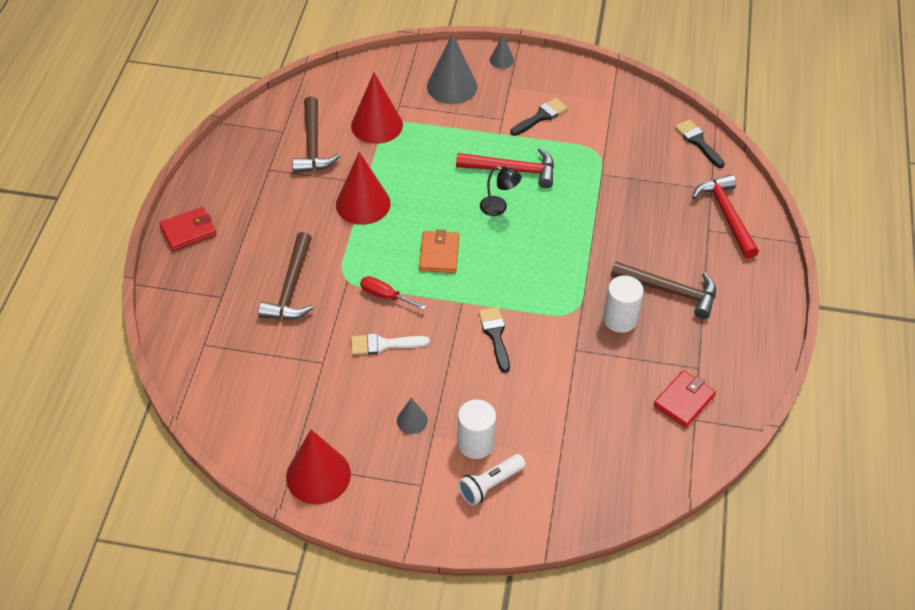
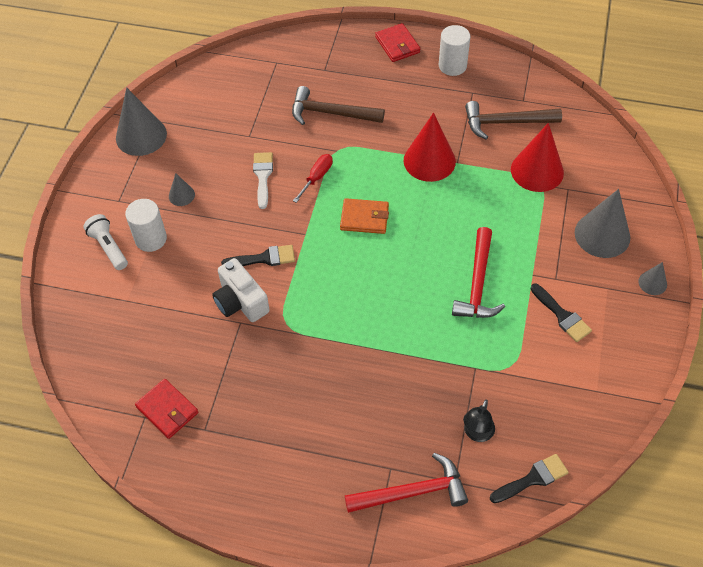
camera: 95 degrees right, 5 degrees up
(318, 475) = (141, 136): red cone -> grey cone
(499, 208) = (424, 269): black lamp -> black lamp (477, 434)
(551, 351) = (240, 302): none -> white camera
(620, 319) = (272, 364): white cylinder -> white cylinder (452, 66)
(670, 291) = (305, 416): brown hammer -> none

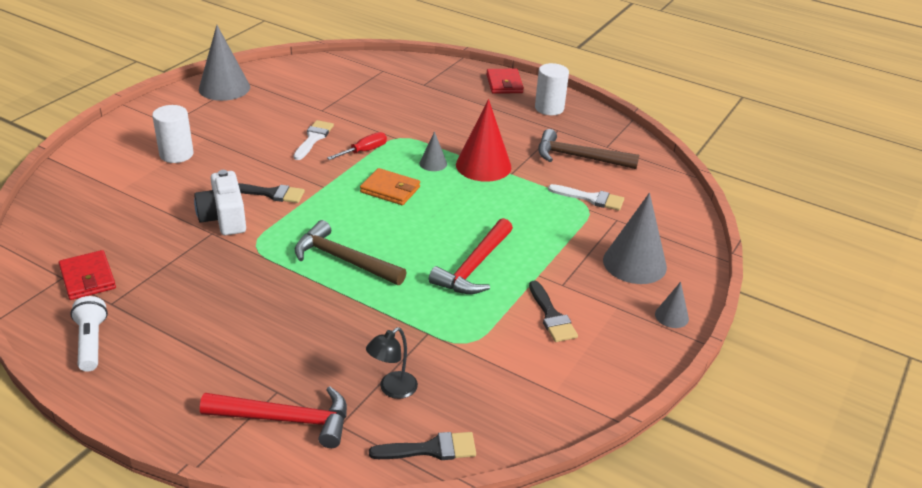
camera: 15 degrees right, 20 degrees down
(108, 247) = (134, 151): white flashlight -> white flashlight (91, 342)
(181, 195) = (228, 133): grey cone -> grey cone (433, 163)
(331, 113) = (409, 113): brown hammer -> brown hammer (343, 260)
(537, 171) = (591, 198): red cone -> white brush

